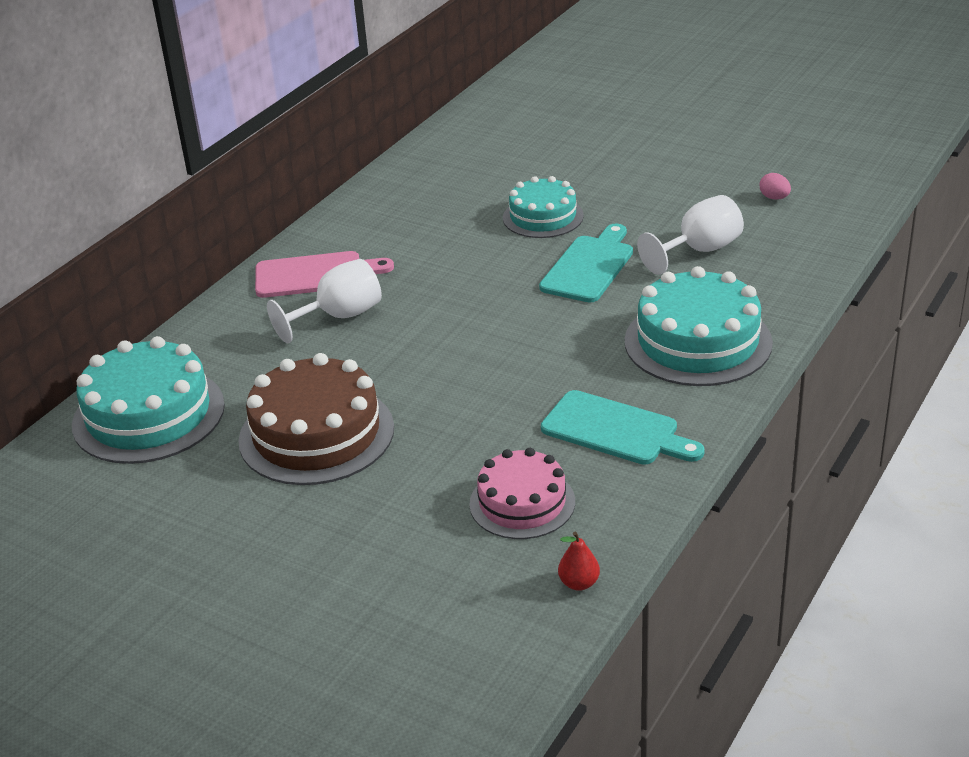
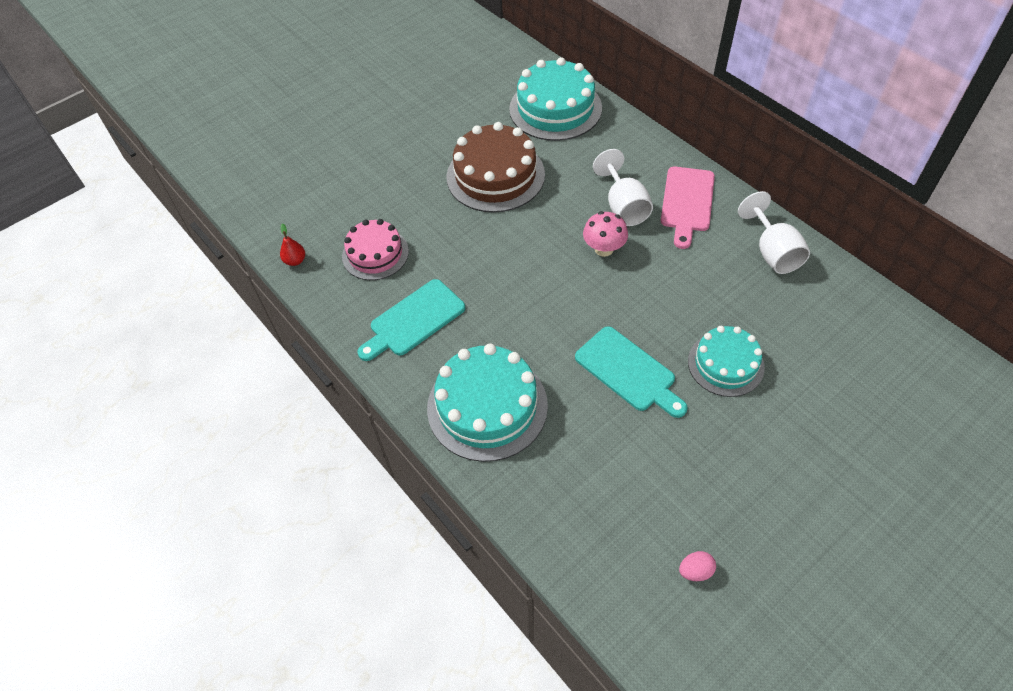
camera: 110 degrees right, 20 degrees up
(419, 316) = (604, 249): none -> pink mushroom
(699, 251) = (620, 462): white goblet -> white goblet (772, 252)

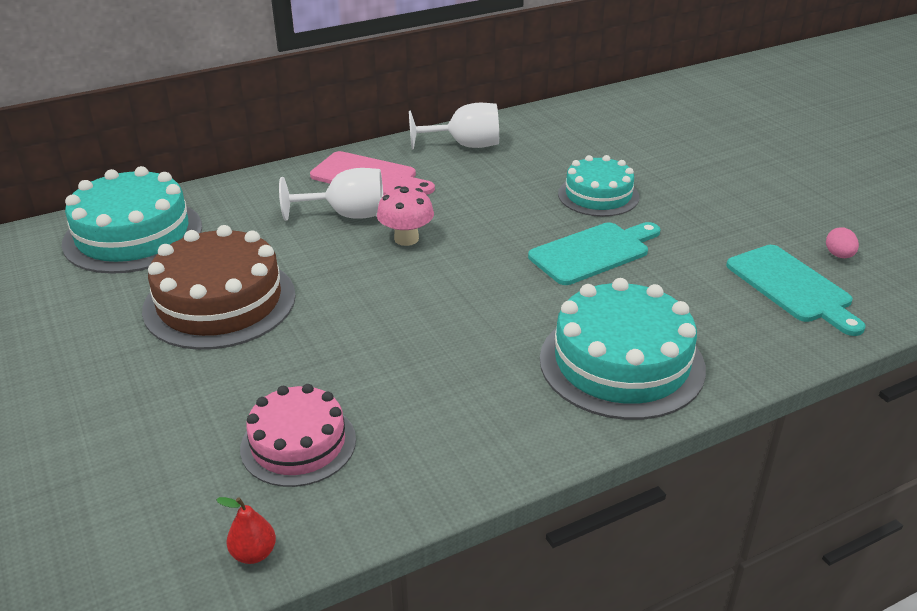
camera: 80 degrees left, 20 degrees down
(414, 320) = (453, 414): turquoise cutting board -> turquoise cutting board (792, 287)

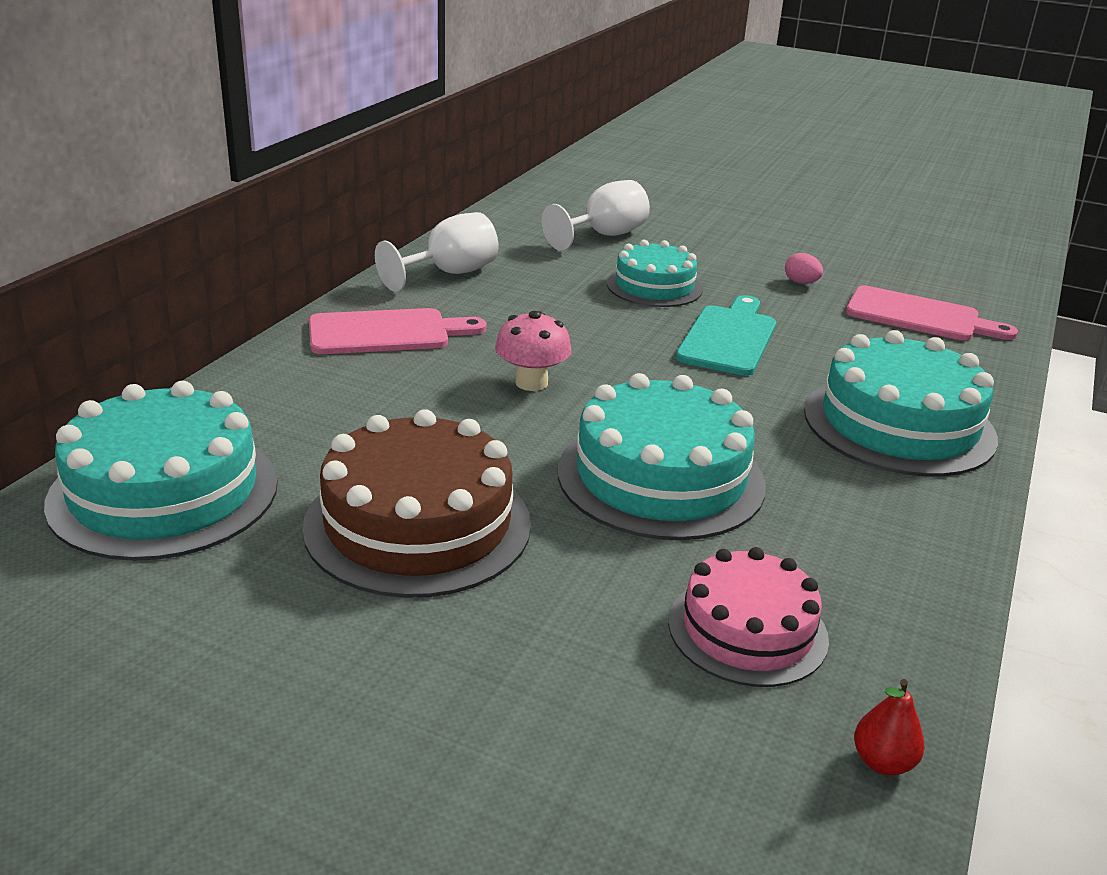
camera: 40 degrees left, 5 degrees down
(347, 215) = (425, 379): white goblet -> white goblet (604, 236)
(392, 331) = (660, 477): none -> turquoise cake
(792, 287) = (919, 316): turquoise cutting board -> pink cutting board
(839, 255) = (912, 281): pink egg -> pink egg (801, 283)

